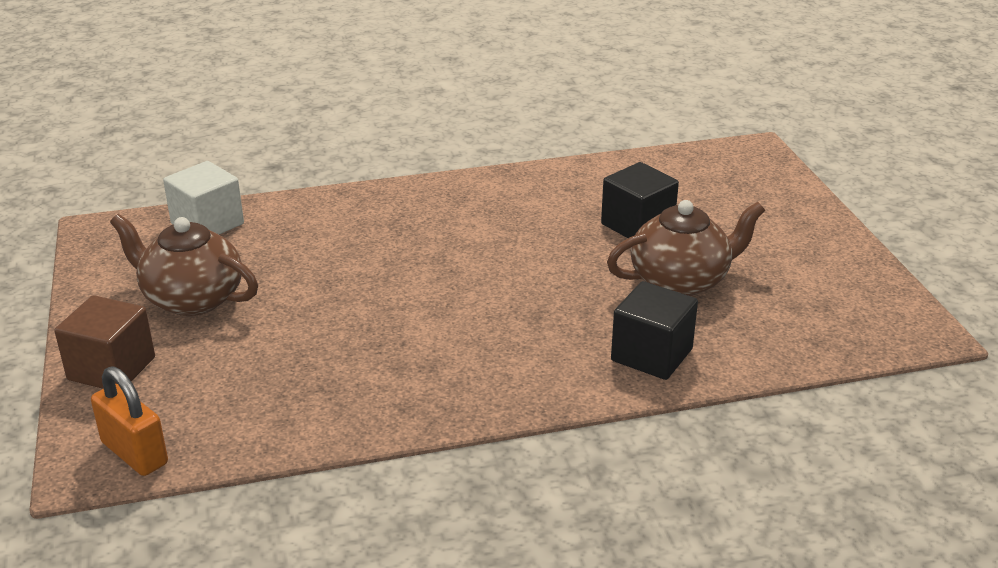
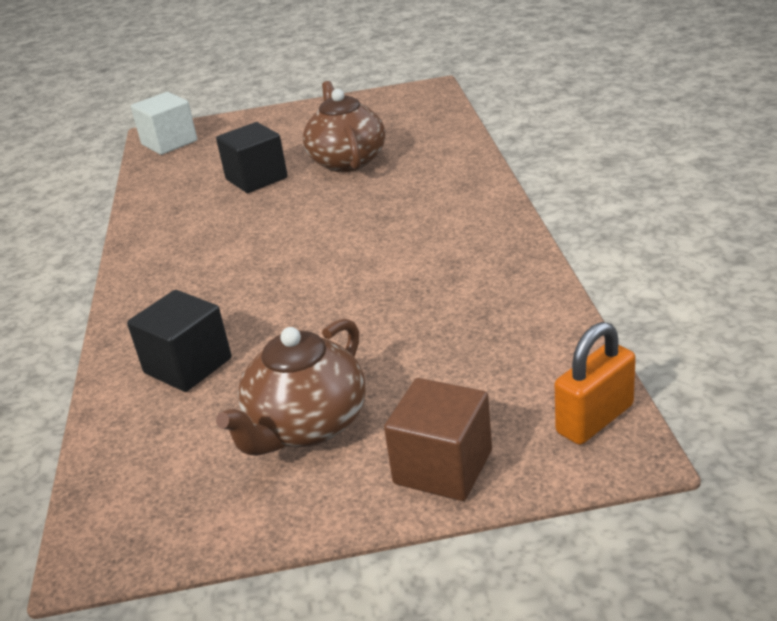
camera: 80 degrees left, 0 degrees up
(207, 224) = (132, 440): white cube -> white cube (169, 143)
(651, 355) = (446, 170): black cube -> black cube (188, 366)

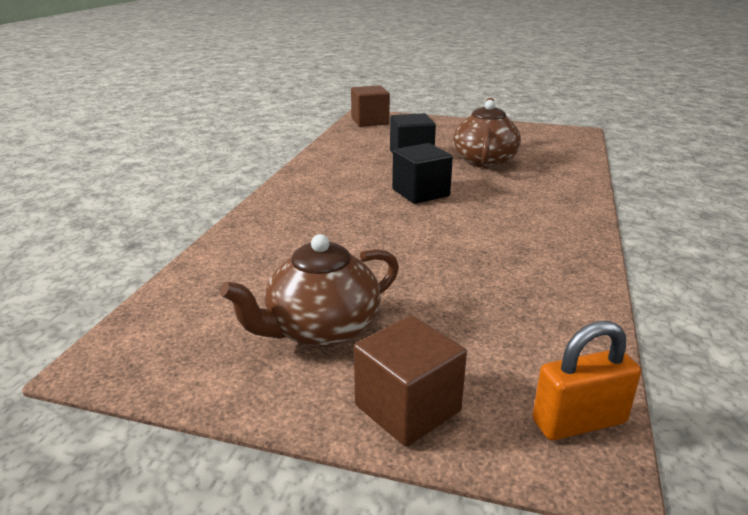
camera: 20 degrees right, 5 degrees down
(169, 143) = (370, 121): white cube -> brown cube
(188, 366) = (271, 257): black cube -> black cube (420, 193)

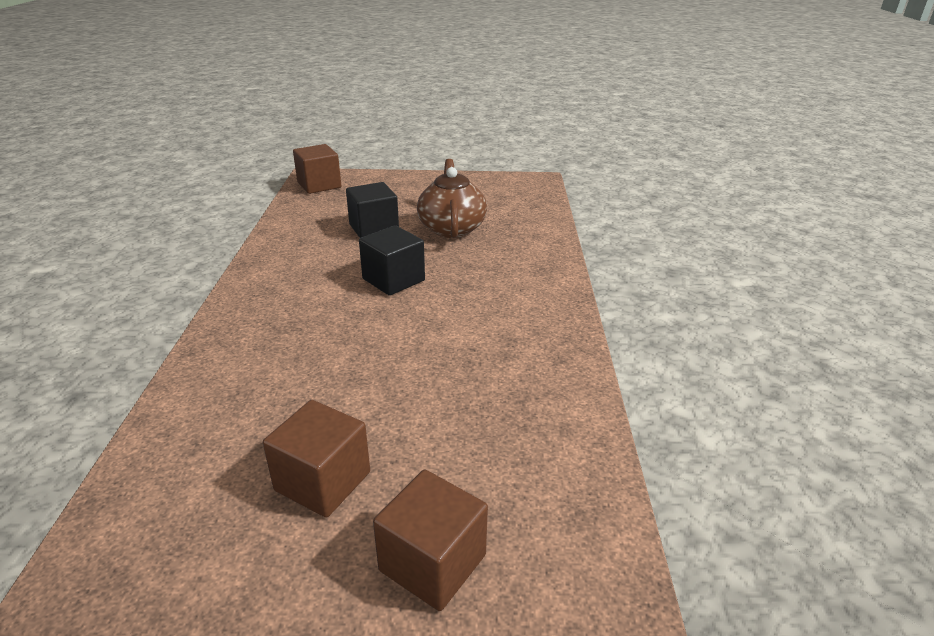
camera: 15 degrees left, 5 degrees up
(320, 330) = (323, 481): brown teapot -> brown cube
(579, 422) = (596, 543): orange padlock -> none

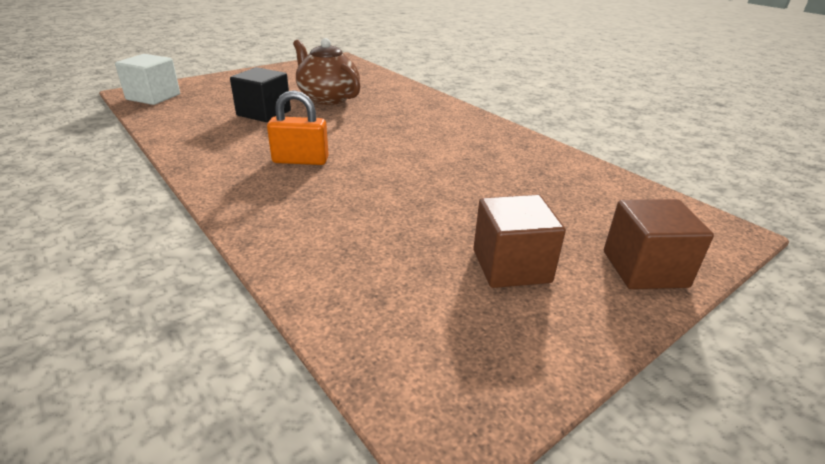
camera: 40 degrees left, 0 degrees up
(319, 185) = (153, 97): brown cube -> white cube
(329, 291) = (300, 160): none -> orange padlock
(393, 280) = (340, 138): black cube -> none

